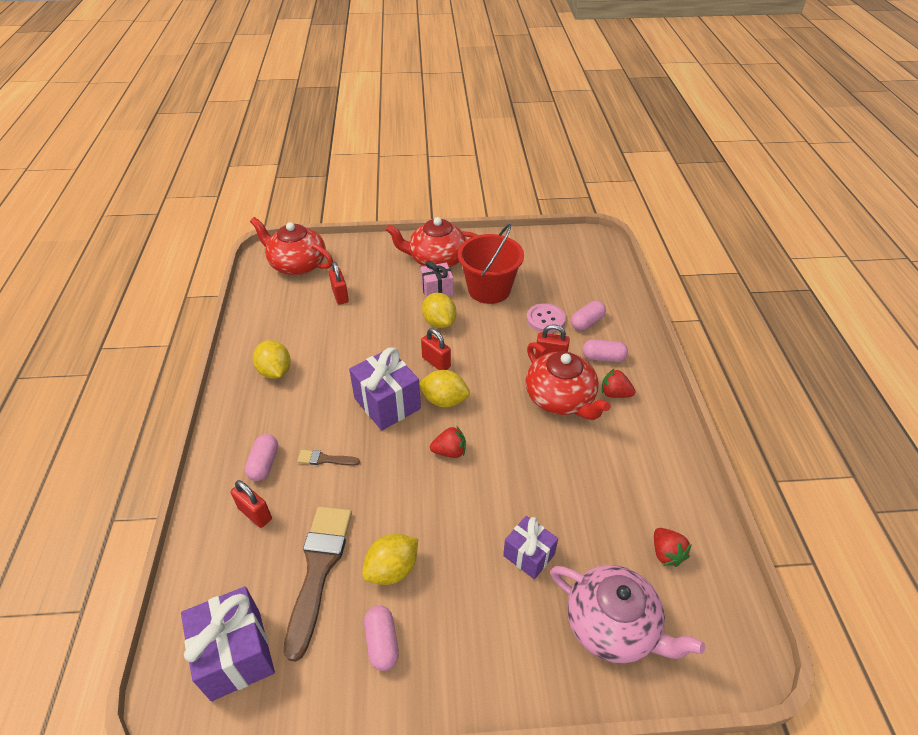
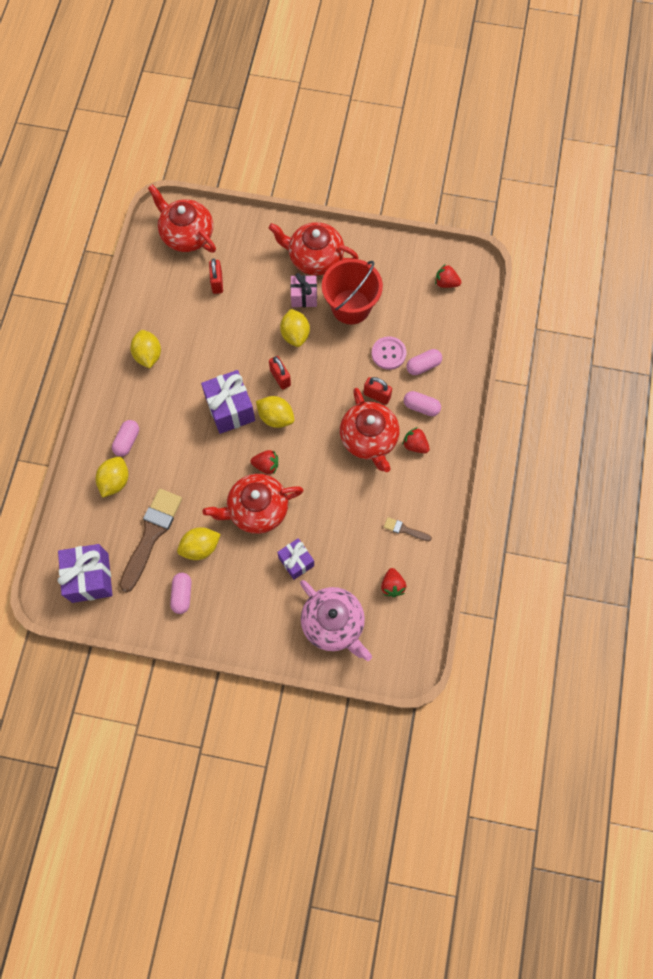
camera: 15 degrees right, 25 degrees up
(255, 514) = (115, 481): red padlock -> yellow lemon
(325, 459) = (172, 448): brown brush -> brown brush (405, 529)
(454, 503) = (256, 509): none -> red teapot
(575, 255) = (446, 283): none -> red strawberry

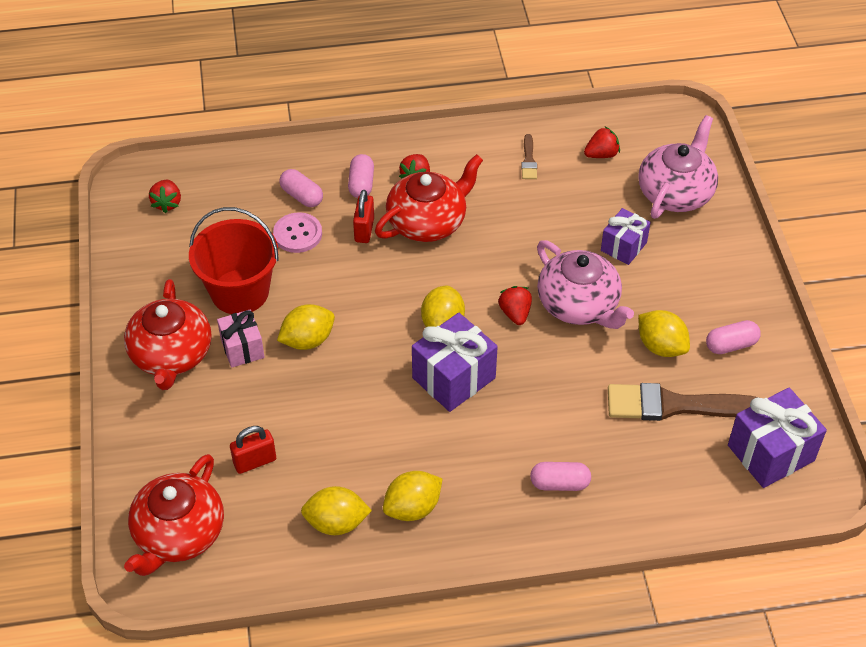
camera: 110 degrees left, 20 degrees down
(115, 481) = (625, 476): yellow lemon -> yellow lemon (336, 523)
(256, 509) = (579, 305): red teapot -> pink teapot
(280, 378) = (381, 337): red padlock -> none

